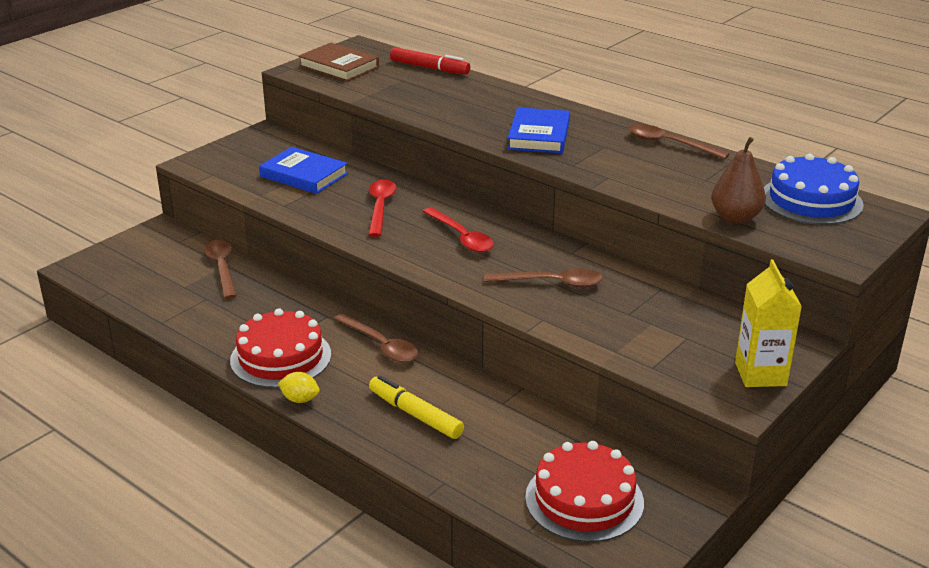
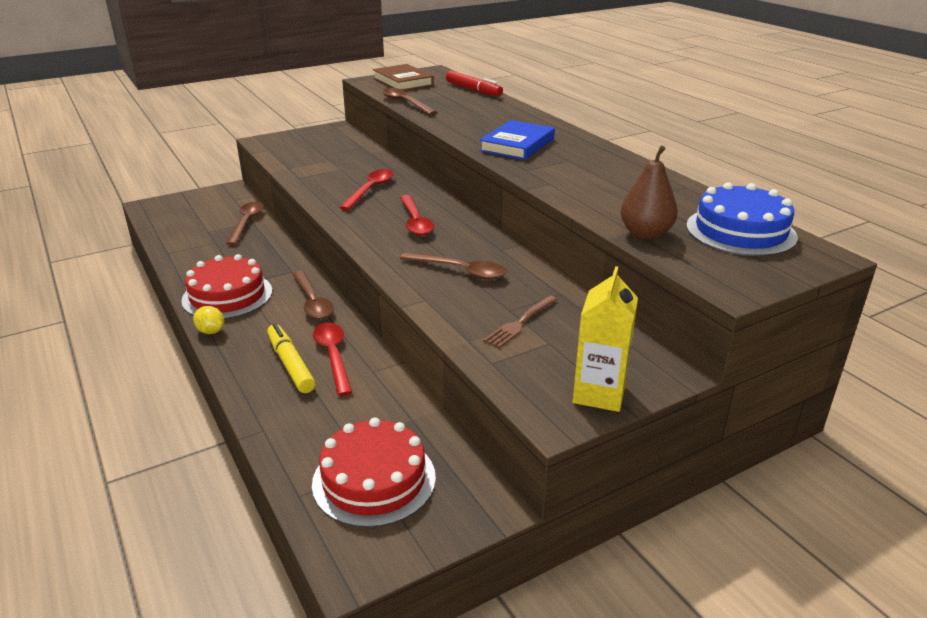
camera: 20 degrees right, 0 degrees up
(303, 175) = (334, 159): blue book -> none
(451, 397) = (333, 356): none -> red spoon
(647, 325) = (520, 323): none -> brown fork
(669, 144) = (632, 166): brown spoon -> brown spoon (405, 103)

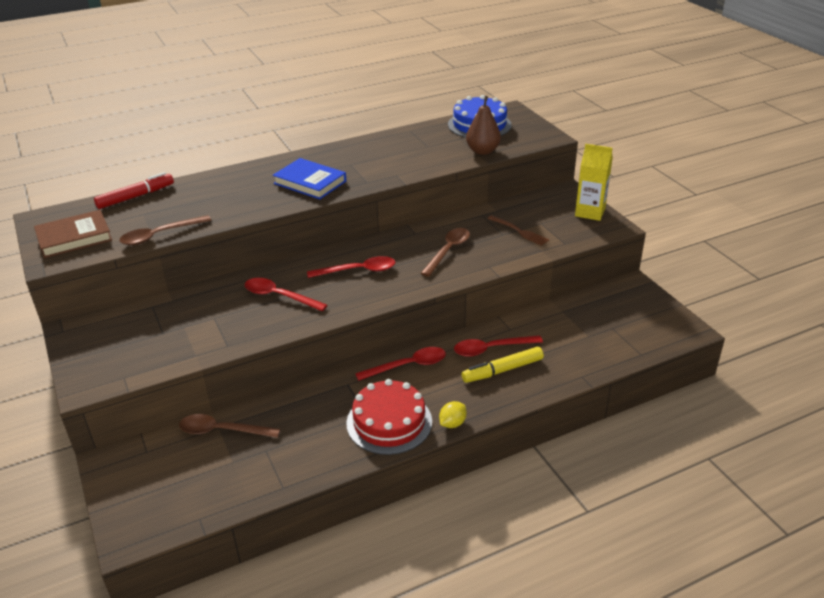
camera: 85 degrees left, 5 degrees up
(312, 302) = (408, 366): brown spoon -> red spoon
(374, 480) = (621, 325): red cake -> none

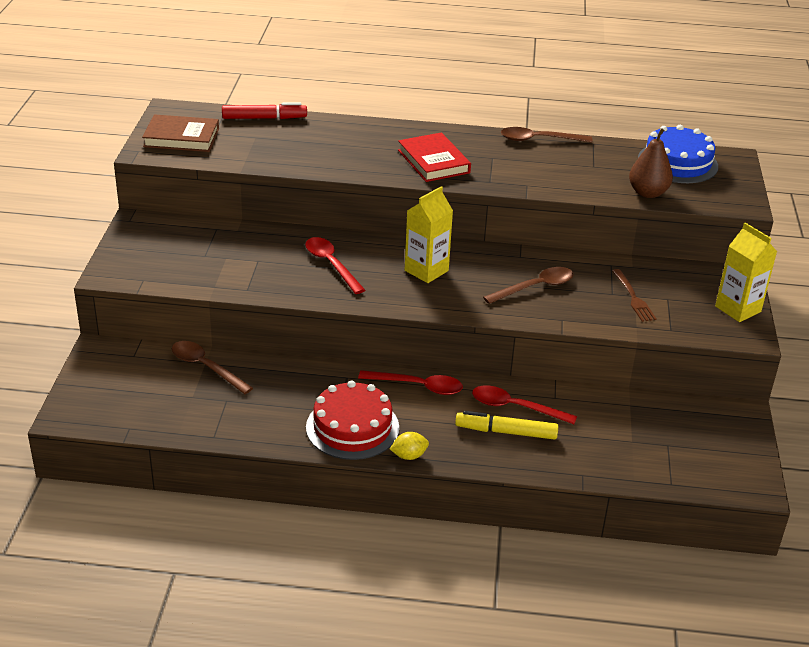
camera: 30 degrees right, 0 degrees up
(160, 235) = (252, 162): brown spoon -> brown spoon (539, 140)
(310, 182) = (433, 161): blue book -> red book
(358, 271) = (426, 270): red spoon -> yellow carton

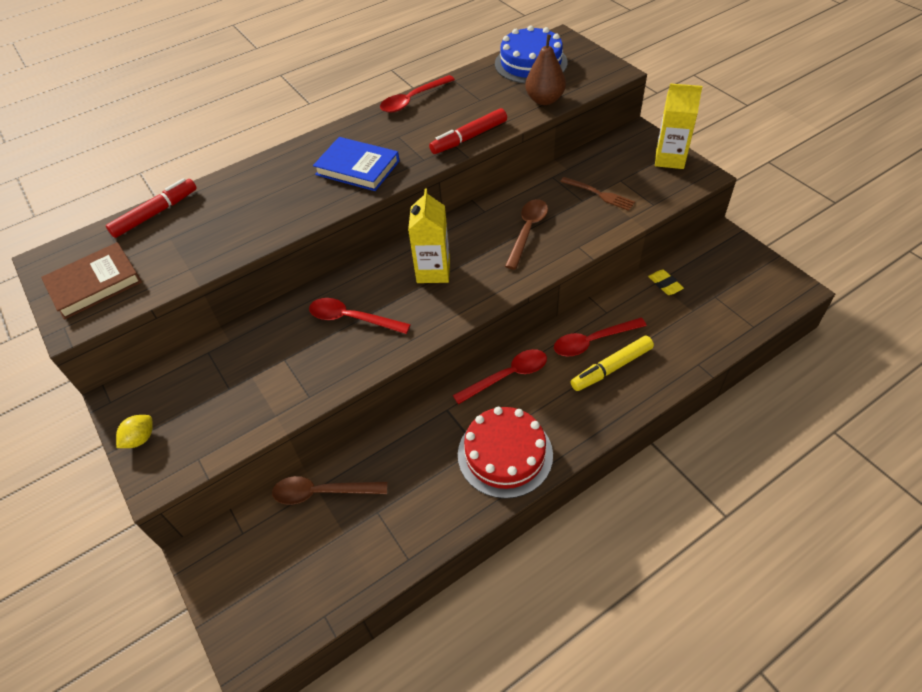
camera: 35 degrees left, 15 degrees up
(409, 456) = (574, 446): yellow lemon -> yellow lemon (140, 439)
(433, 161) = (358, 168): red book -> blue book
(539, 140) = (412, 100): brown spoon -> red spoon
(545, 186) = (469, 138): none -> red marker
(634, 410) = (665, 284): none -> yellow eraser

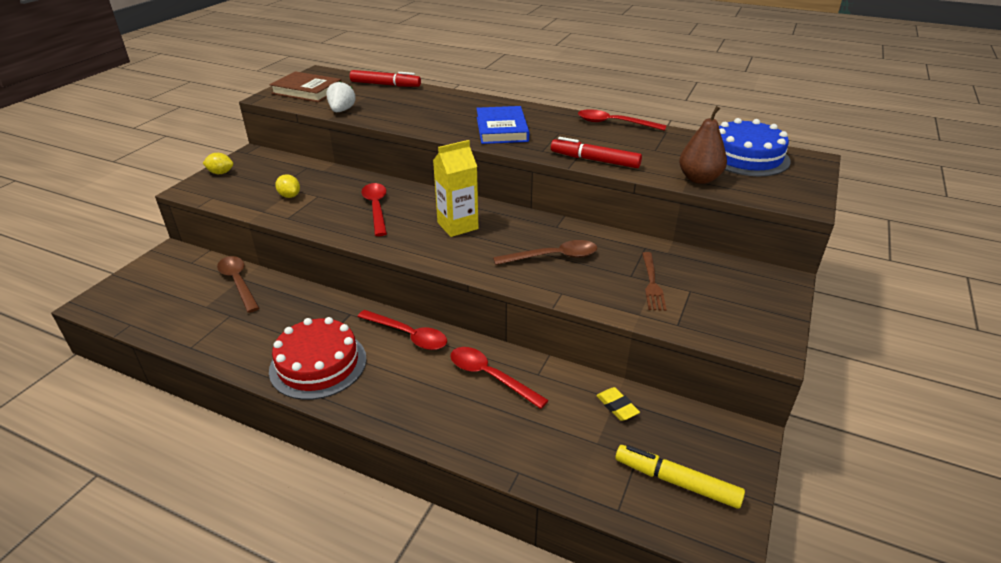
camera: 55 degrees right, 15 degrees down
(189, 268) = (342, 110): none -> white strawberry
(262, 383) = (290, 196): none -> yellow lemon
(611, 368) = (464, 401): yellow marker -> yellow marker (676, 482)
(665, 284) = (617, 406): yellow eraser -> yellow eraser turned 60 degrees counterclockwise
(669, 159) = (768, 315): yellow carton -> none

